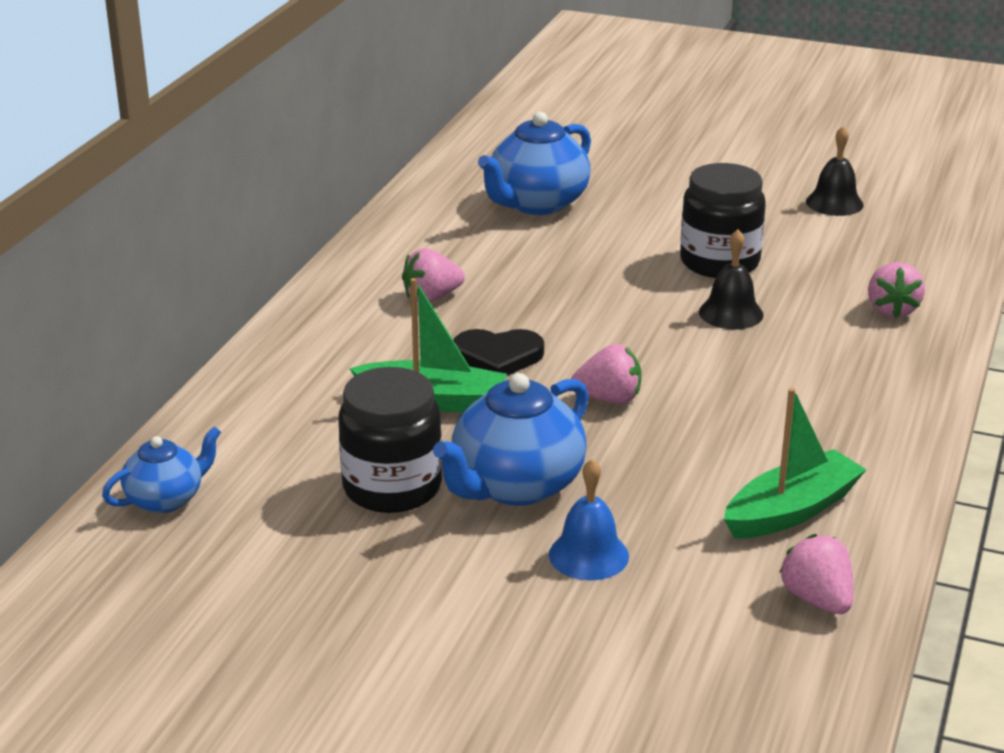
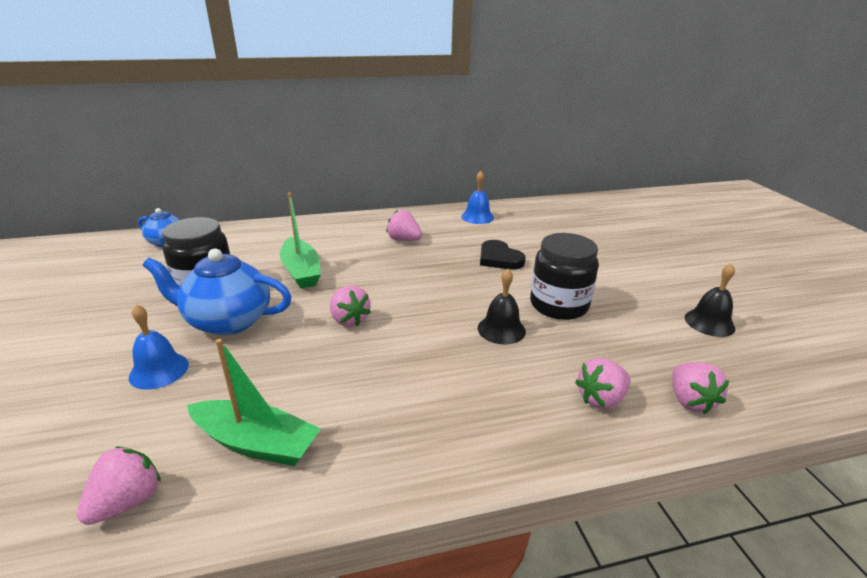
camera: 55 degrees right, 0 degrees up
(429, 221) = (477, 217): none -> blue bell
(498, 356) = (363, 273): black heart -> black heart (499, 258)
(537, 204) = (536, 234): blue teapot -> none
(931, 271) = (690, 401): none -> pink strawberry

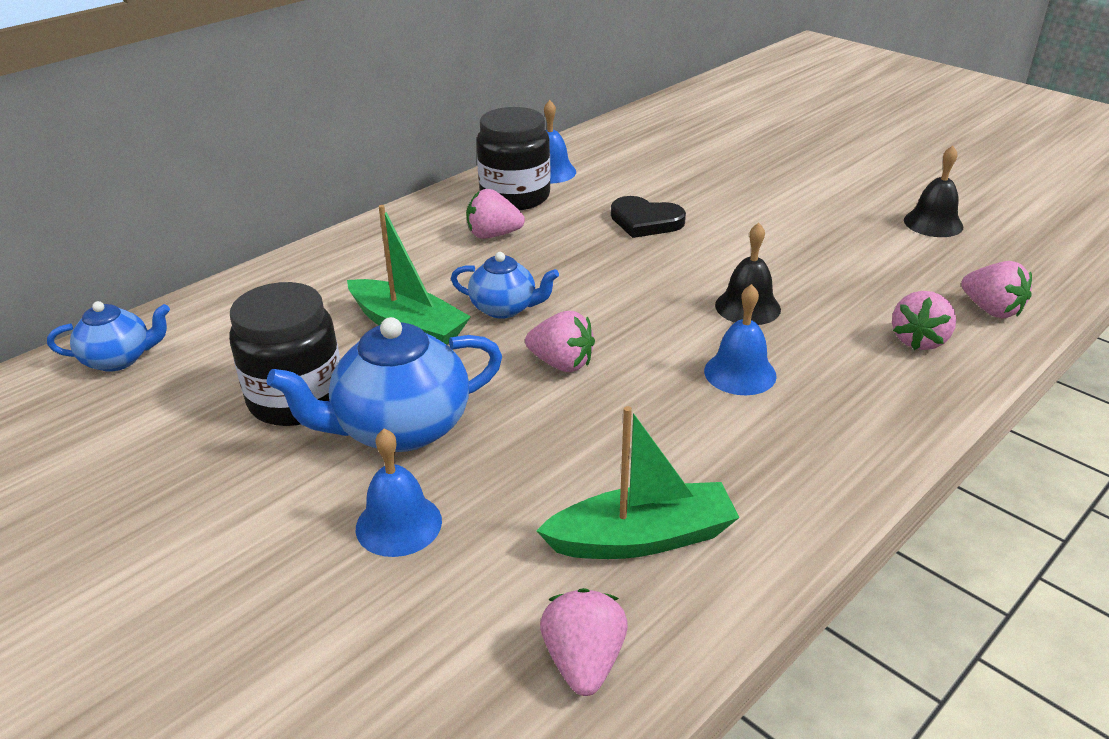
camera: 30 degrees left, 5 degrees up
(359, 279) = (505, 308): none -> blue teapot
(445, 368) = (740, 373): none -> blue bell
(559, 305) = (775, 256): black jar -> black jar (515, 197)

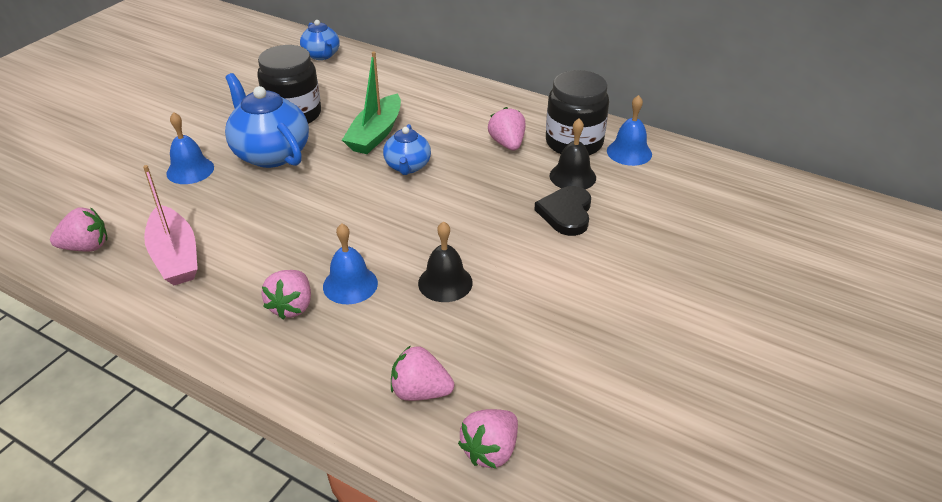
camera: 75 degrees right, 5 degrees up
(561, 363) = (346, 201): pink strawberry -> pink strawberry (292, 306)
(642, 538) = (175, 256): green boat -> pink boat
(933, 223) = (663, 412): black bell -> black bell (572, 176)

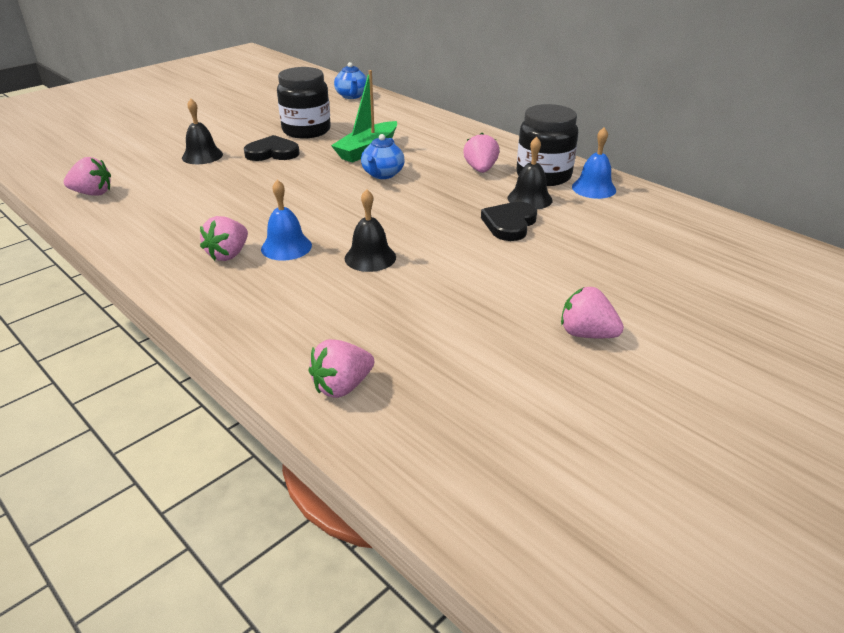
camera: 15 degrees right, 5 degrees down
(175, 256) = (156, 208): pink boat -> none
(190, 170) = (202, 156): blue bell -> black bell
(270, 153) = (272, 153): blue teapot -> black heart
(420, 391) = (303, 331): pink strawberry -> pink strawberry (586, 334)

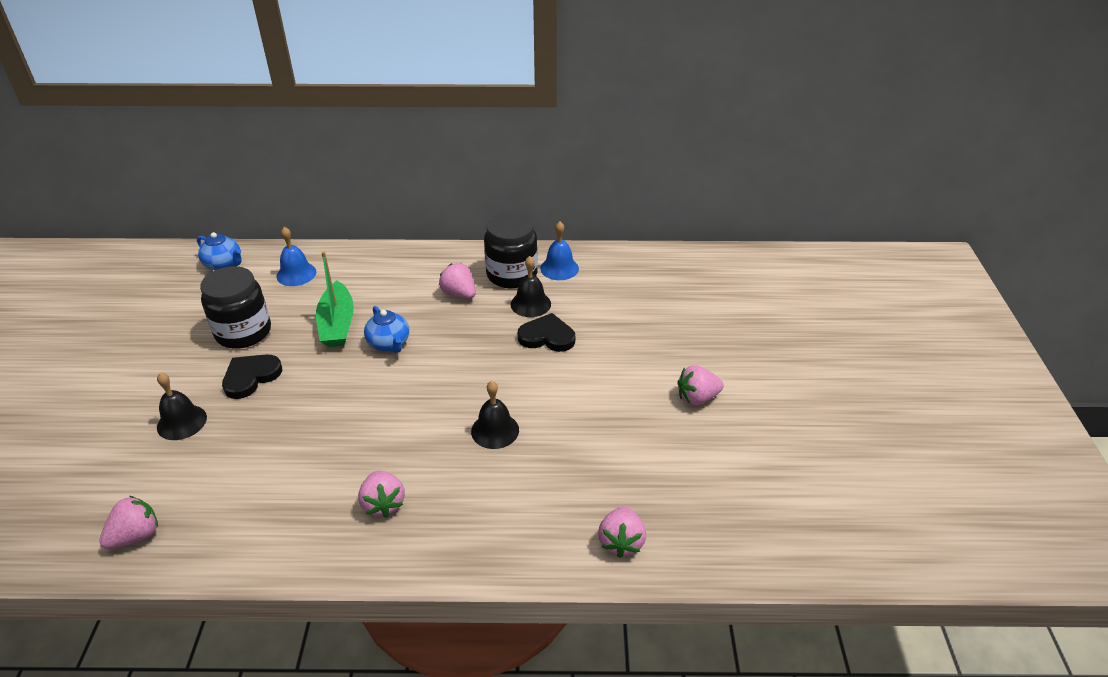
camera: 45 degrees left, 5 degrees up
(286, 247) = (419, 464): blue bell -> blue bell (296, 274)
(509, 224) = (547, 336): black heart -> black heart turned 120 degrees clockwise

